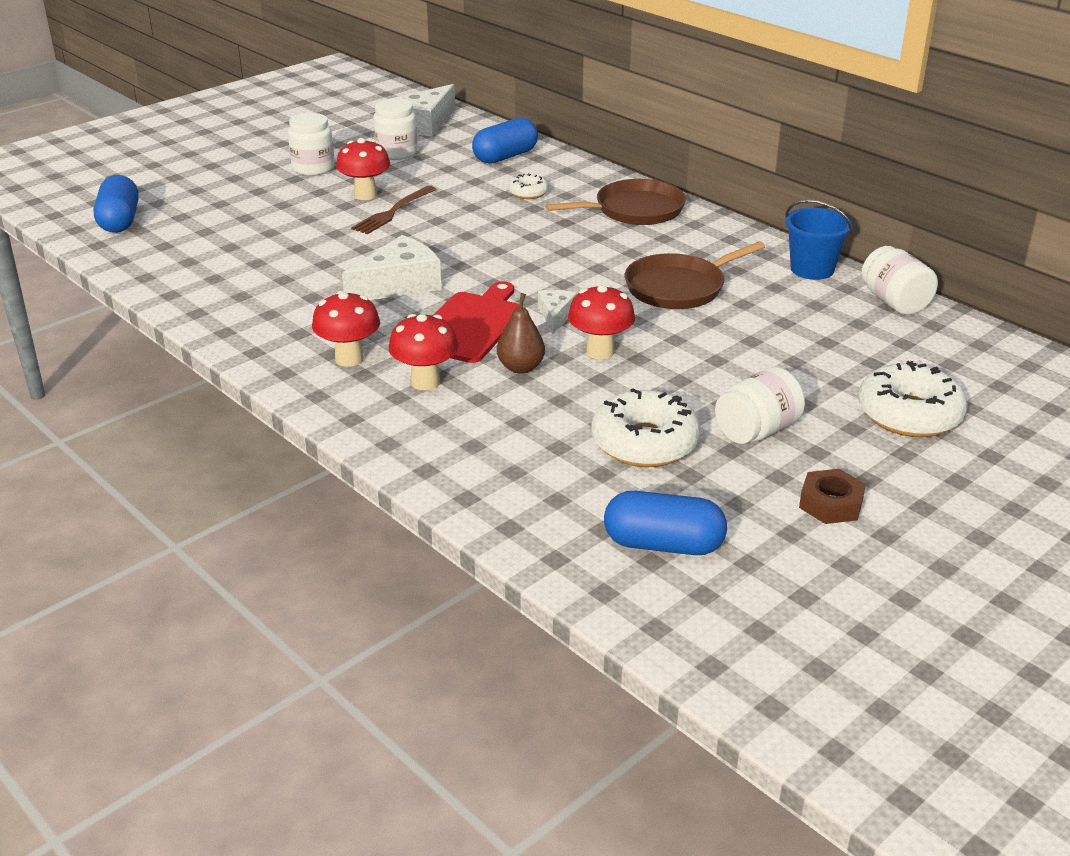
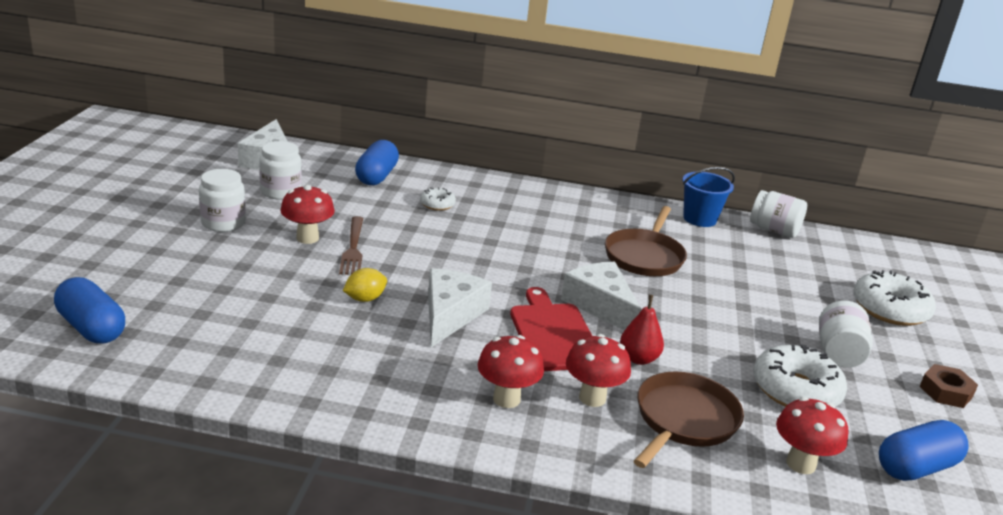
camera: 40 degrees left, 5 degrees down
(344, 253) = (365, 299): none -> yellow lemon
(521, 367) = (638, 358): brown pear -> red pear
(556, 316) = (600, 305): white cheese -> white cheese, size x1.82
(600, 351) = (669, 325): red mushroom -> red mushroom (800, 464)
(635, 210) = (532, 201): brown pan -> brown pan (684, 420)

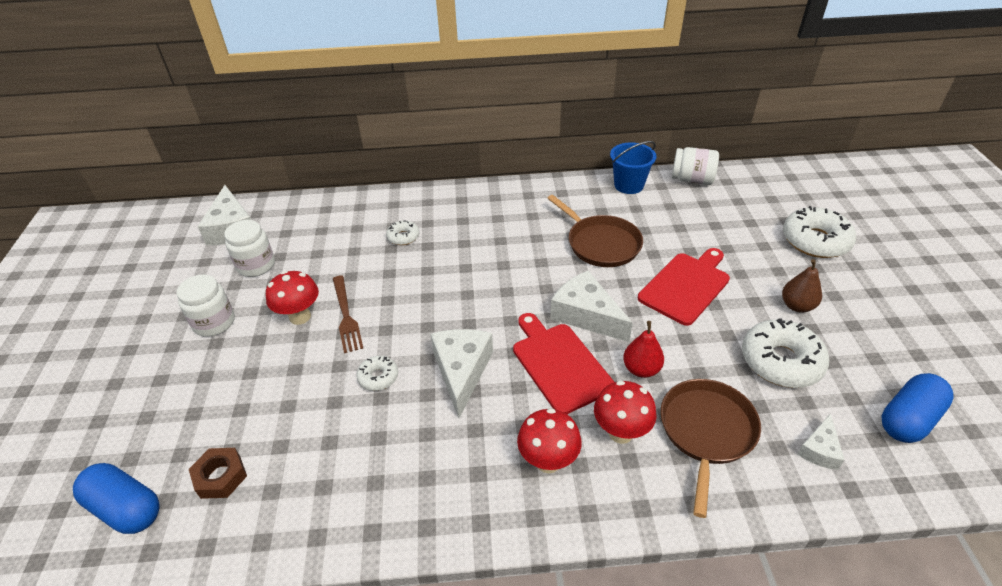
camera: 10 degrees left, 15 degrees up
(365, 299) = (378, 377): yellow lemon -> white donut
(376, 176) = (337, 219): blue capsule -> none
(645, 256) = (601, 244): brown pan -> brown pan turned 45 degrees counterclockwise
(721, 309) = (686, 286): none -> red cutting board
(800, 464) = (819, 449): red mushroom -> white cheese
(838, 353) = (797, 306): white jar -> brown pear
(945, 392) = (894, 321): brown nut -> brown nut (220, 476)

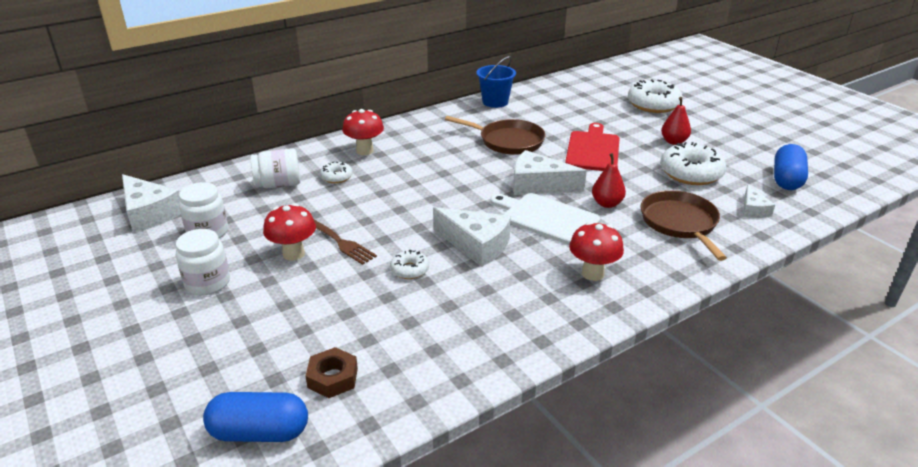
camera: 30 degrees left, 10 degrees down
(462, 371) = (476, 245): white cheese -> white cheese turned 150 degrees clockwise
(559, 364) = (546, 218): red cutting board -> white cutting board
(620, 432) = (626, 241): red mushroom -> red mushroom (365, 151)
(692, 180) = (539, 89): white jar -> white jar (278, 184)
(797, 306) = (674, 142): brown pear -> red pear

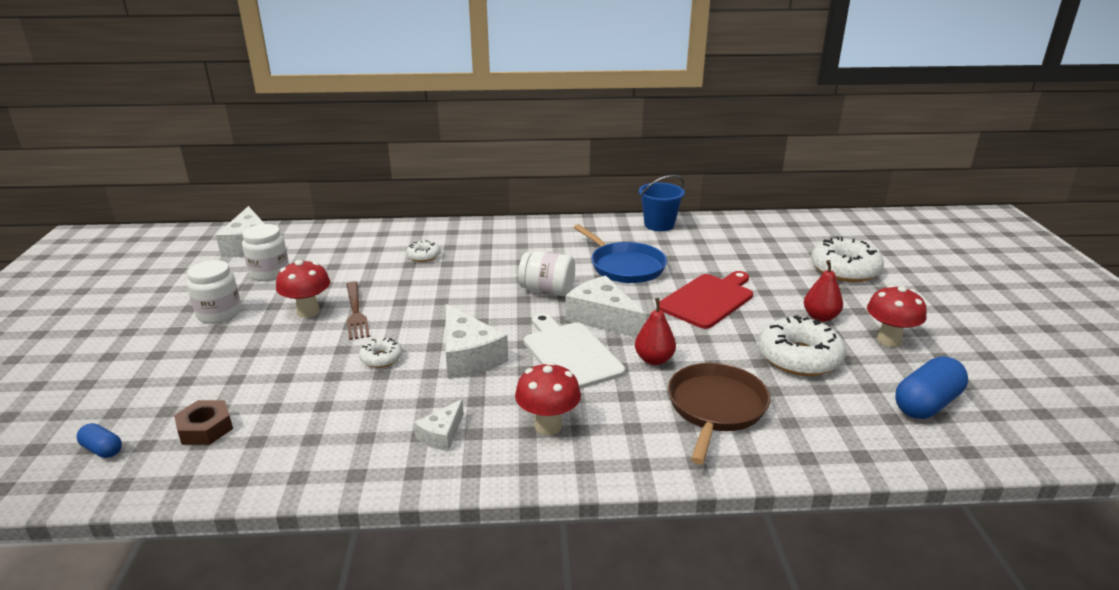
camera: 30 degrees right, 5 degrees down
(259, 432) = (102, 450): blue capsule -> blue capsule, size x0.53
(278, 184) = (369, 249): white jar -> white jar (547, 291)
(365, 151) = (476, 240): red mushroom -> red mushroom (889, 340)
(508, 141) = (625, 266): brown pan -> blue pan
(753, 210) = (831, 424): white cheese -> white cheese (441, 434)

